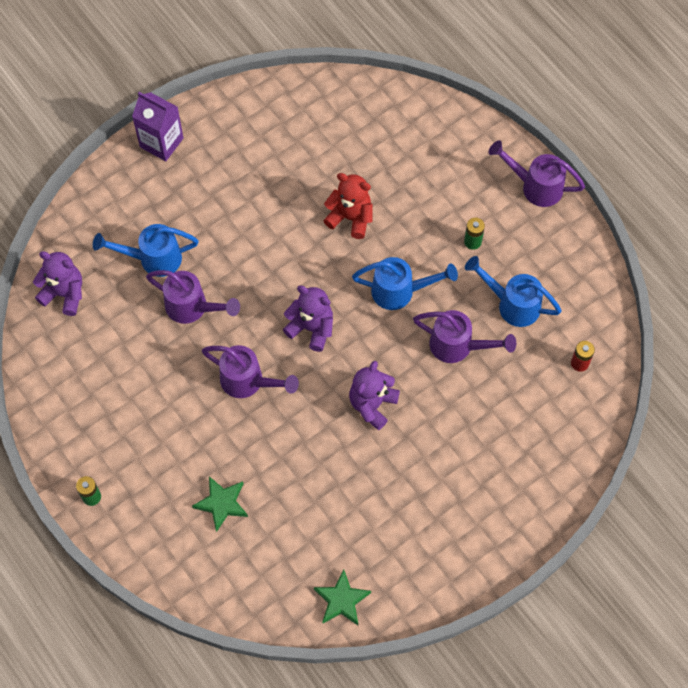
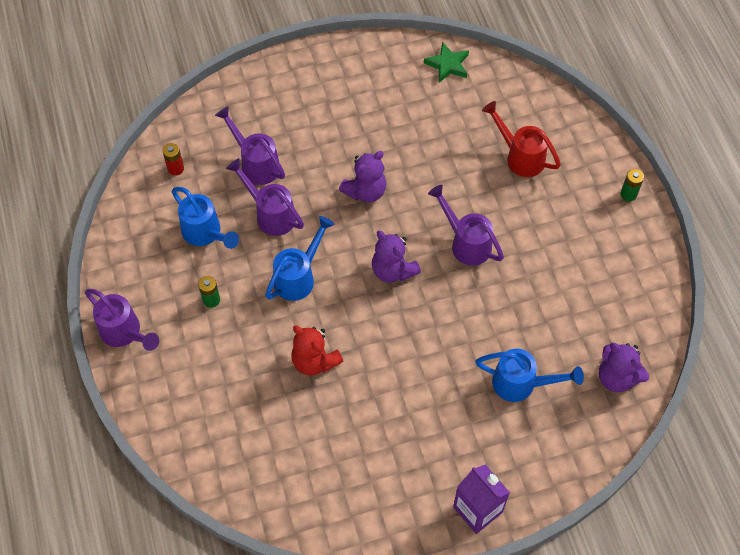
camera: 160 degrees left, 5 degrees down
(193, 308) = (496, 324): purple watering can -> purple watering can (256, 163)
(222, 503) = (520, 156): green star -> red watering can
(400, 291) = (299, 276): blue watering can -> blue watering can turned 105 degrees clockwise

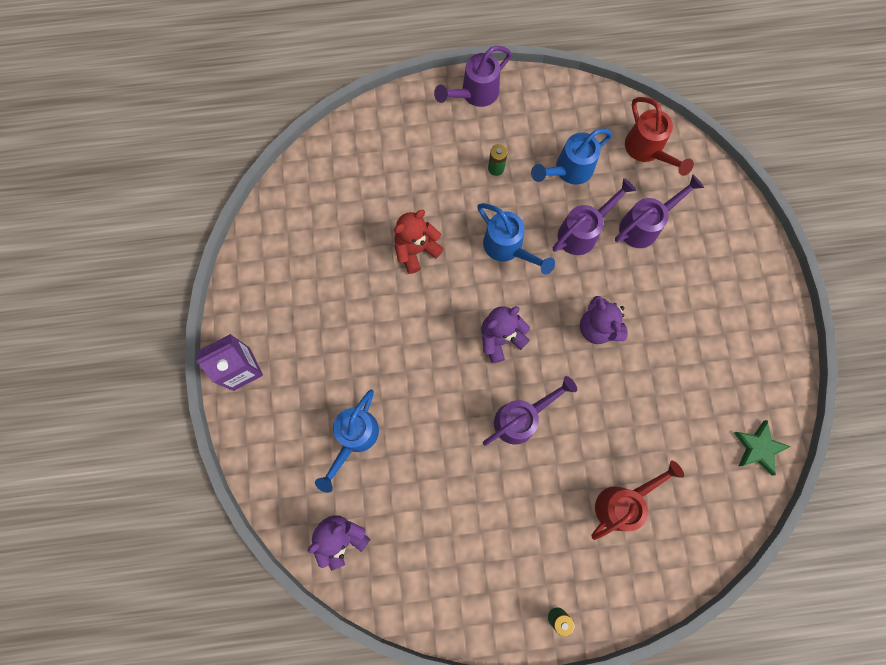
camera: 100 degrees right, 15 degrees up
(175, 169) = (647, 151): red battery -> red watering can

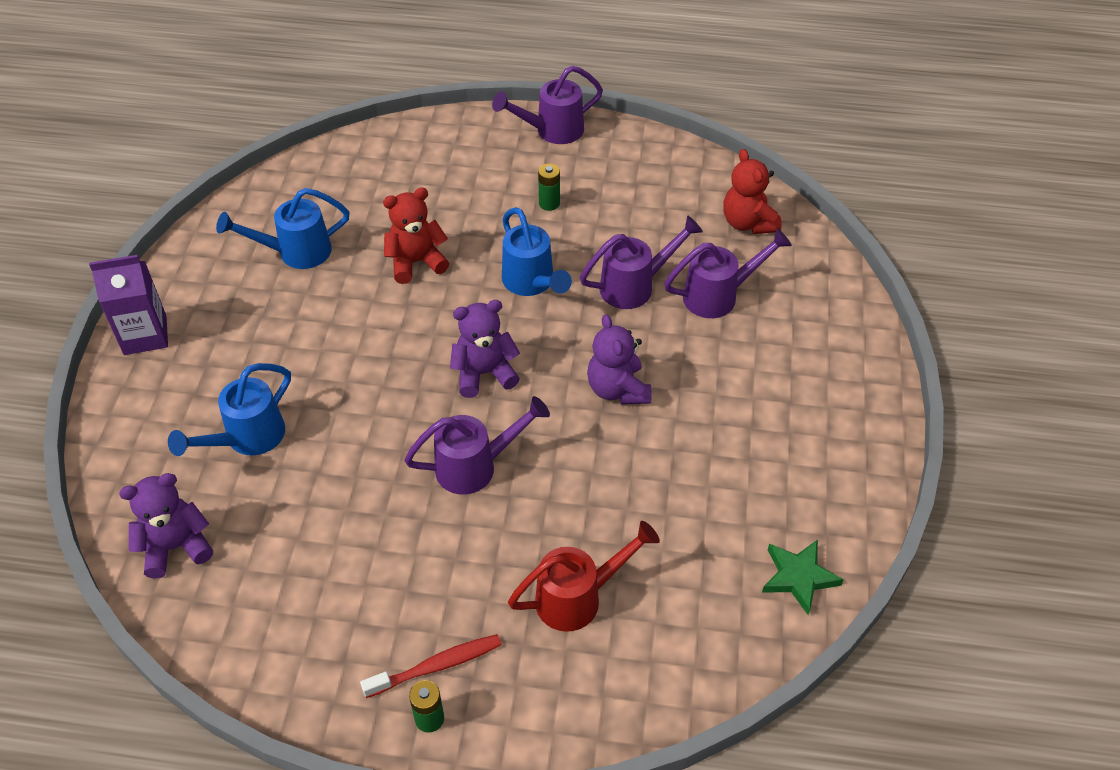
camera: 15 degrees right, 25 degrees down
(548, 578) = (437, 666): none -> red toothbrush
(568, 170) = (639, 223): blue watering can -> blue watering can (295, 252)
(647, 151) = (748, 223): red watering can -> red teddy bear

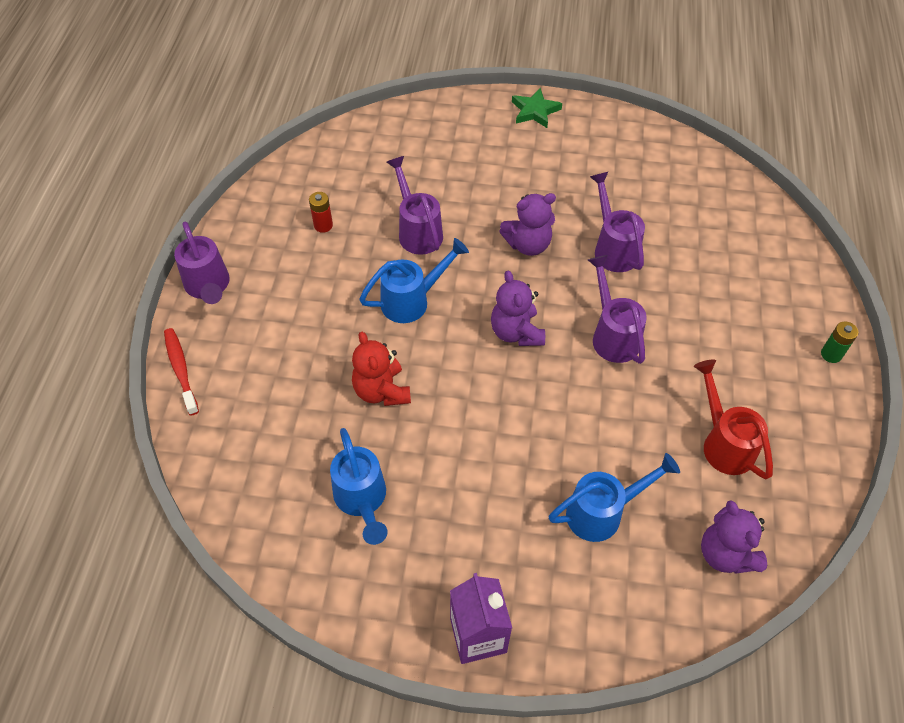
camera: 90 degrees left, 5 degrees up
(247, 439) = (603, 512): blue watering can -> blue watering can turned 60 degrees counterclockwise
(437, 666) = (790, 352): red toothbrush -> red toothbrush (181, 370)
(549, 203) = (311, 289): green battery -> none
(579, 597) = (717, 270): red watering can -> red watering can (723, 442)
(639, 207) = (323, 225): none -> red battery
(719, 295) = (429, 180): purple watering can -> purple watering can (613, 247)
(748, 223) = (348, 158): red teddy bear -> none
(798, 577) = (679, 157): green star -> green star (535, 111)

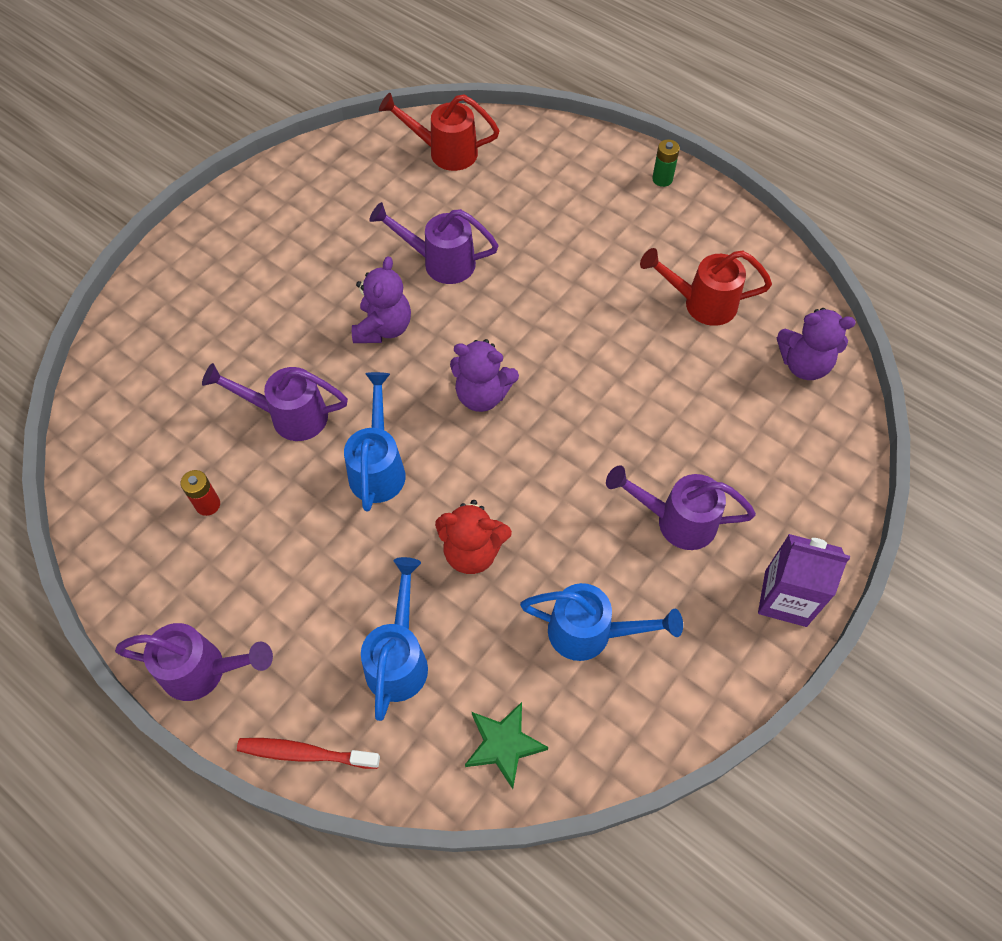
camera: 60 degrees left, 5 degrees up
(535, 111) = (213, 227): green star -> green star (504, 744)
(603, 512) = (717, 431): blue watering can -> blue watering can (399, 657)
(612, 334) = (538, 319): purple watering can -> purple watering can (675, 520)
(718, 198) = (444, 152): none -> red watering can

